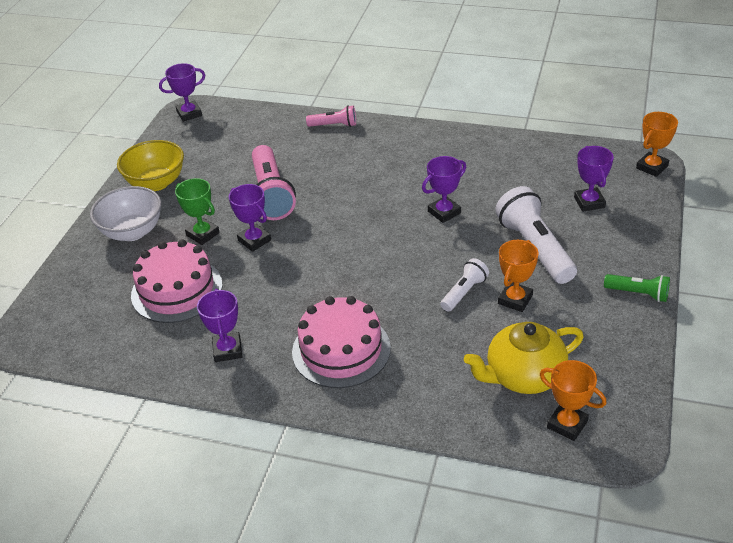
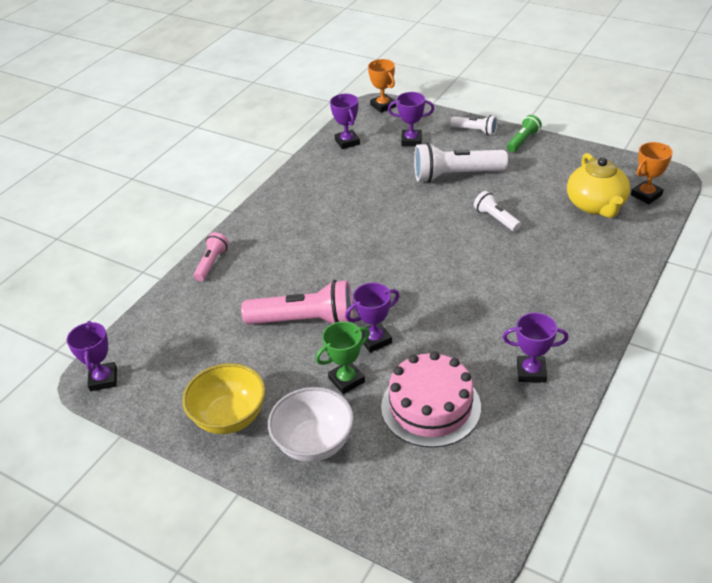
camera: 75 degrees left, 0 degrees up
(341, 350) = (547, 296): pink cake -> none
(444, 212) = (388, 213): purple trophy -> purple trophy (347, 142)
(515, 299) = (512, 195): orange trophy -> none
(638, 249) = (475, 131): none -> white flashlight

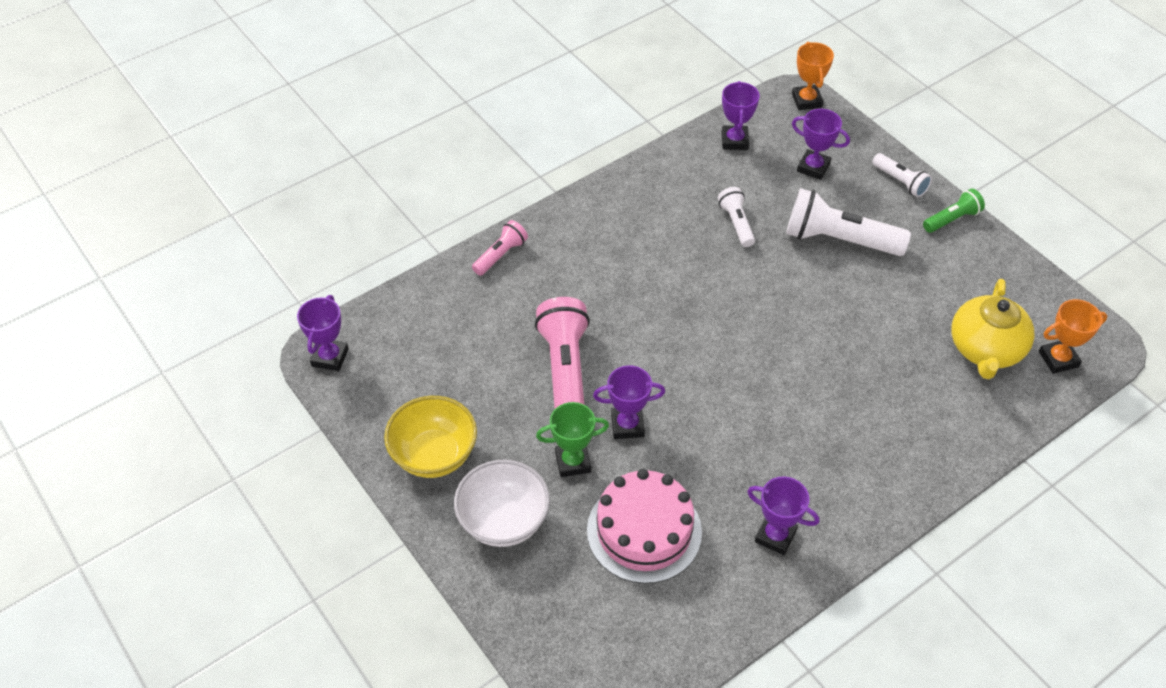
camera: 20 degrees right, 10 degrees up
(305, 321) = (565, 370): pink flashlight -> pink flashlight turned 120 degrees counterclockwise
(496, 219) = (852, 321): white flashlight -> white flashlight (736, 223)

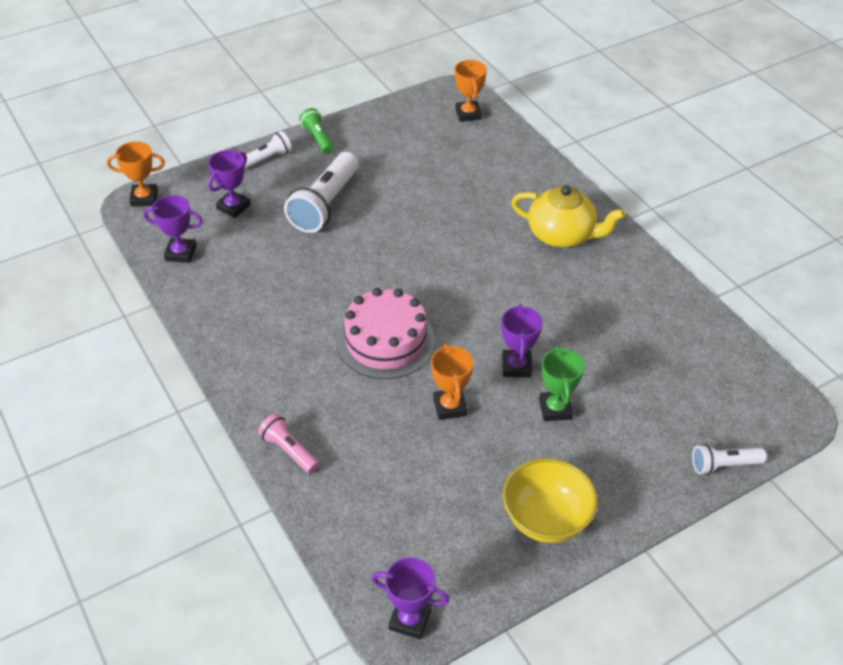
camera: 85 degrees left, 5 degrees down
(504, 521) = (620, 465): white bowl -> none
(565, 370) = (450, 407): pink flashlight -> orange trophy
(644, 531) = (626, 366): pink cake -> pink cake (385, 341)
(736, 223) = (289, 266): white flashlight -> white flashlight (723, 465)
(775, 536) = (627, 286): purple trophy -> none
(985, 350) = (455, 146): yellow teapot -> yellow teapot (562, 235)

